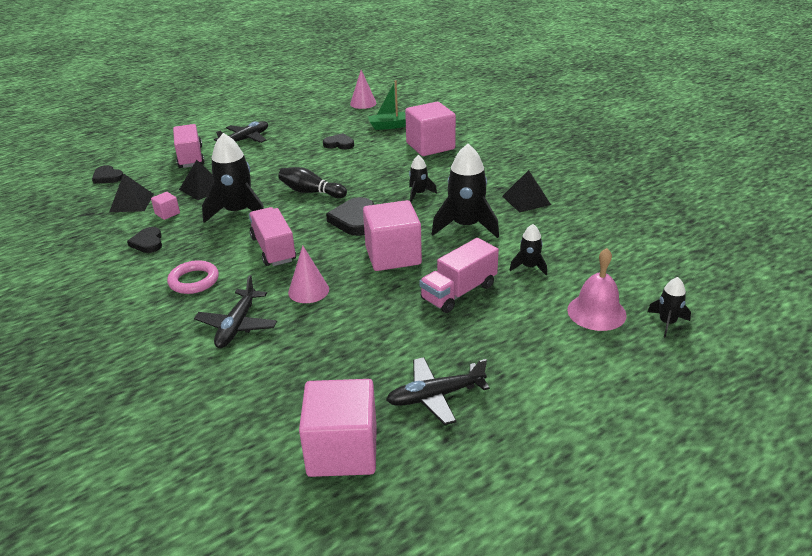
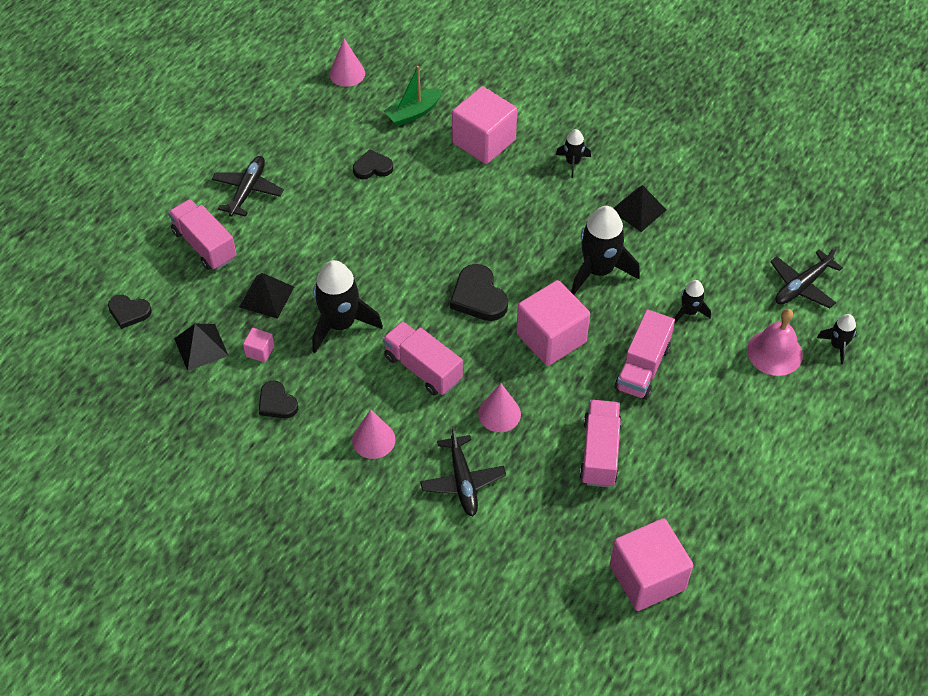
camera: 25 degrees left, 20 degrees up
(194, 281) = (373, 440): pink ring -> pink cone
(311, 192) = (399, 265): black bowling pin -> none
(374, 339) = (599, 452): none -> pink truck
(419, 194) = (521, 232): black rocket -> black rocket (573, 162)
(435, 396) = (688, 497): black plane -> black plane (802, 286)

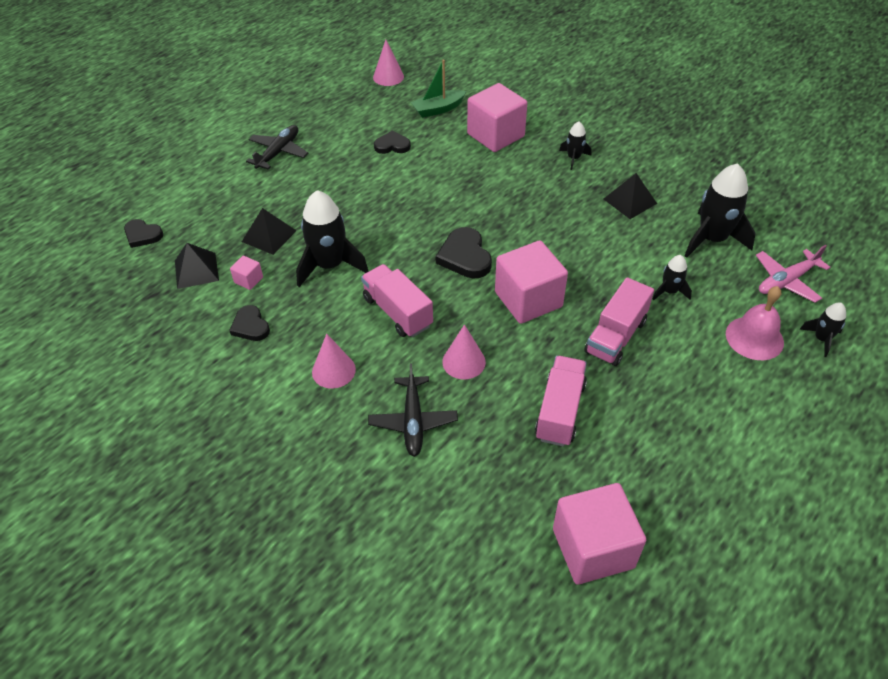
camera: 10 degrees right, 5 degrees down
(205, 245) = (227, 190): pink truck -> none
(598, 270) = (584, 247): black rocket -> black rocket (712, 239)
(802, 286) = (786, 281): black plane -> pink plane

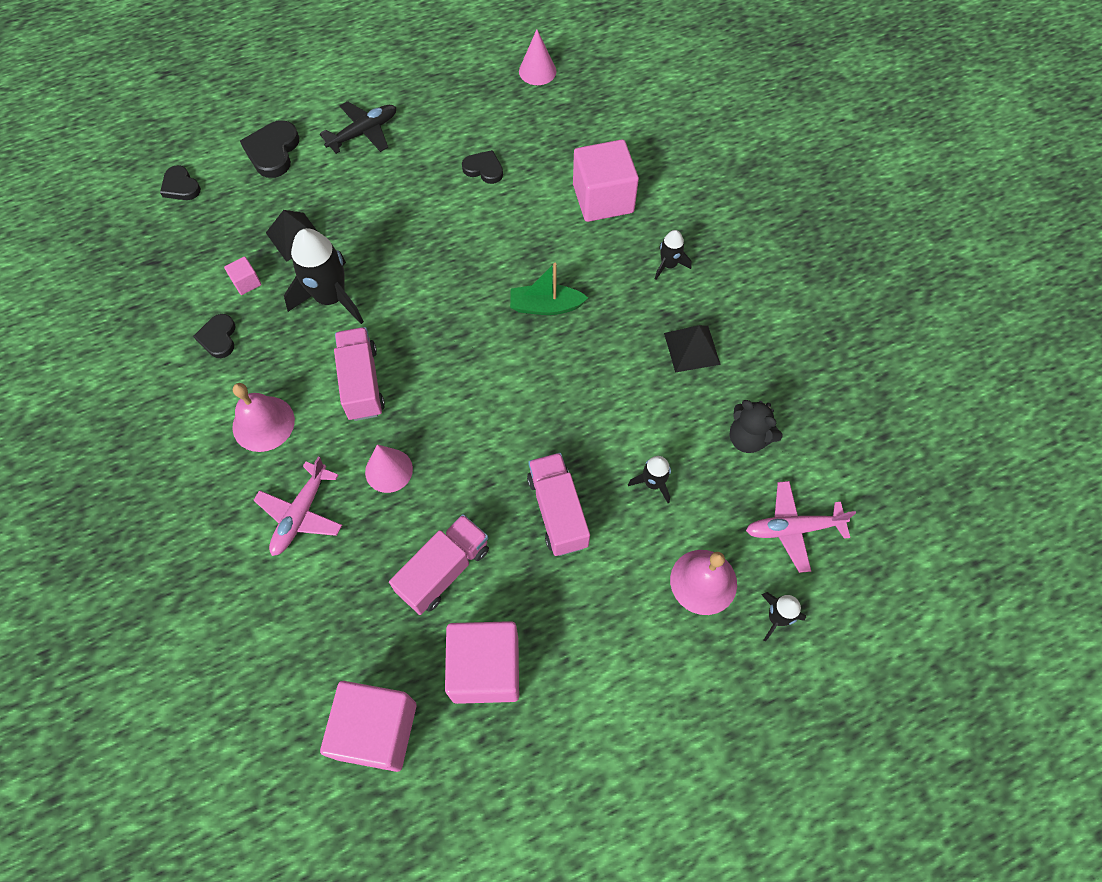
camera: 25 degrees right, 15 degrees up
(196, 270) = (206, 250): black pyramid -> none
(333, 370) = (263, 423): pink cone -> pink bell
(413, 421) = (301, 514): black plane -> pink plane
(438, 109) = (563, 138): green boat -> green boat (545, 306)
(465, 256) = (469, 345): black heart -> black heart (273, 151)
(528, 299) = (499, 426): pink cube -> pink cube (485, 669)
(615, 336) = (557, 511): pink truck -> pink truck turned 105 degrees clockwise
(712, 239) = (748, 438): black rocket -> black teddy bear

